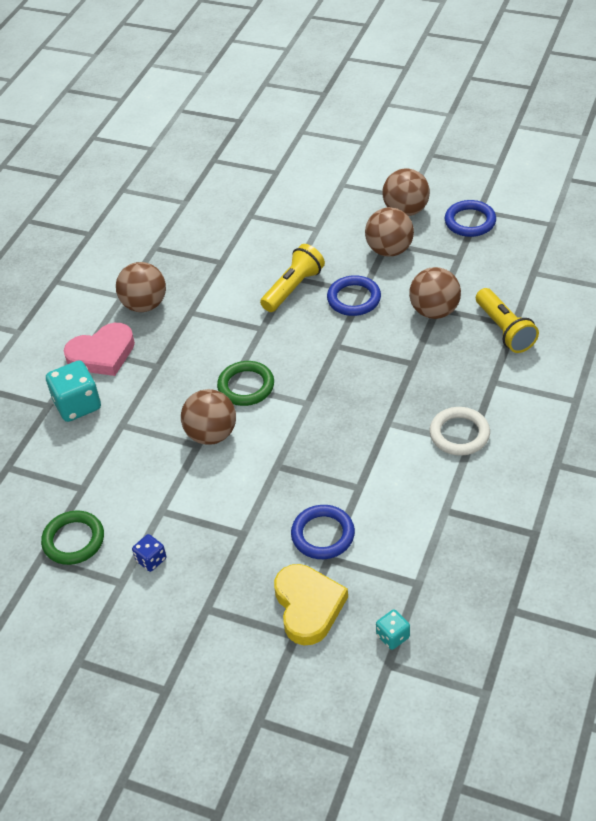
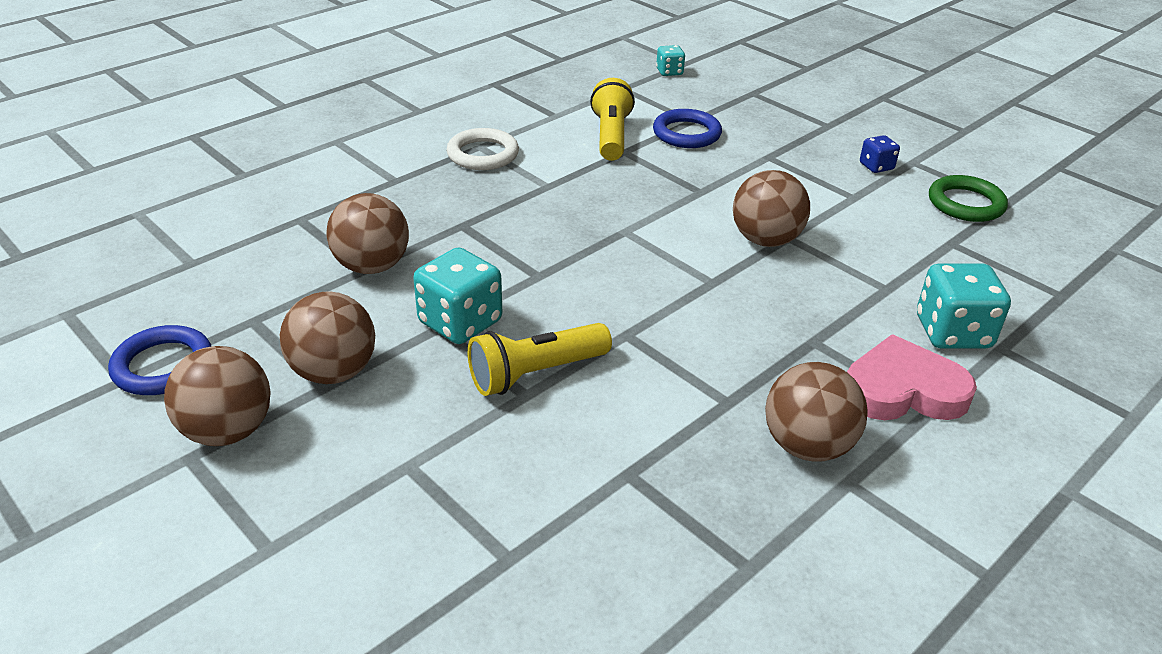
camera: 160 degrees left, 10 degrees down
(246, 386) = (693, 272): green ring -> none
(308, 606) = (730, 102): yellow heart -> none
(354, 299) = (460, 322): blue ring -> turquoise dice
(504, 330) = (318, 217): yellow flashlight -> yellow flashlight (611, 136)

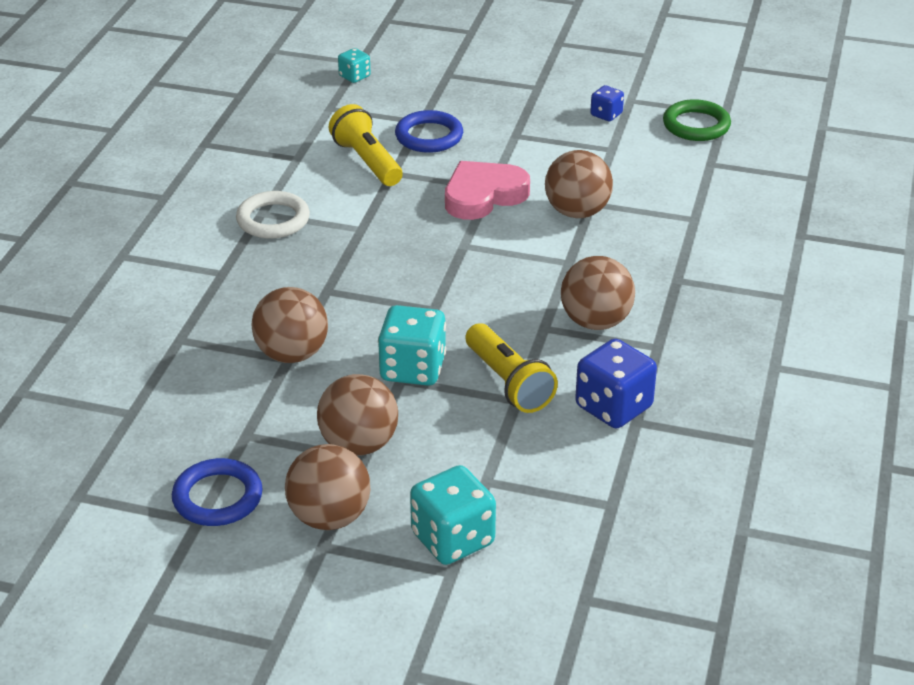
camera: 30 degrees left, 0 degrees up
(536, 373) = (508, 382): yellow flashlight -> yellow flashlight turned 60 degrees counterclockwise
(618, 446) = (613, 407): none -> blue dice
(807, 446) = (731, 354): brown ball -> brown ball (595, 322)
(903, 390) = (761, 291): pink heart -> pink heart (483, 195)
(952, 332) = (762, 236): turquoise dice -> turquoise dice (453, 539)

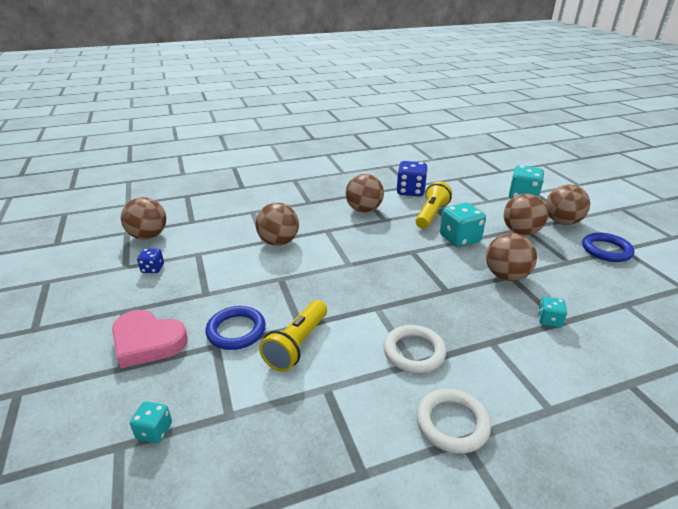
camera: 125 degrees left, 5 degrees down
(182, 200) = (452, 423): none -> white ring
(192, 331) = (549, 320): none -> turquoise dice
(483, 195) = (292, 277): pink heart -> pink heart (147, 342)
(696, 125) = (148, 236): green ring -> brown ball

